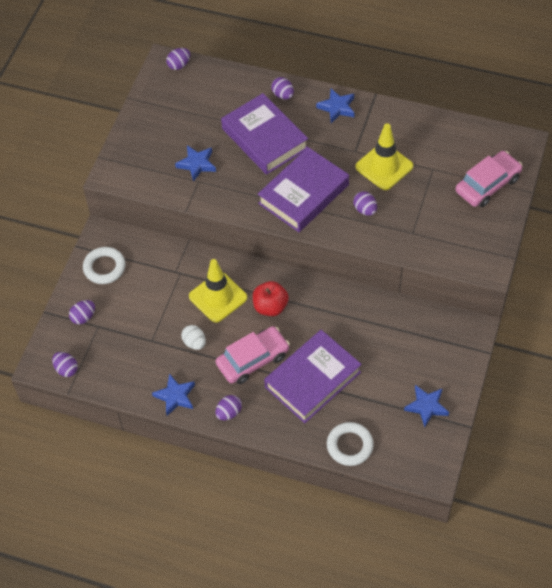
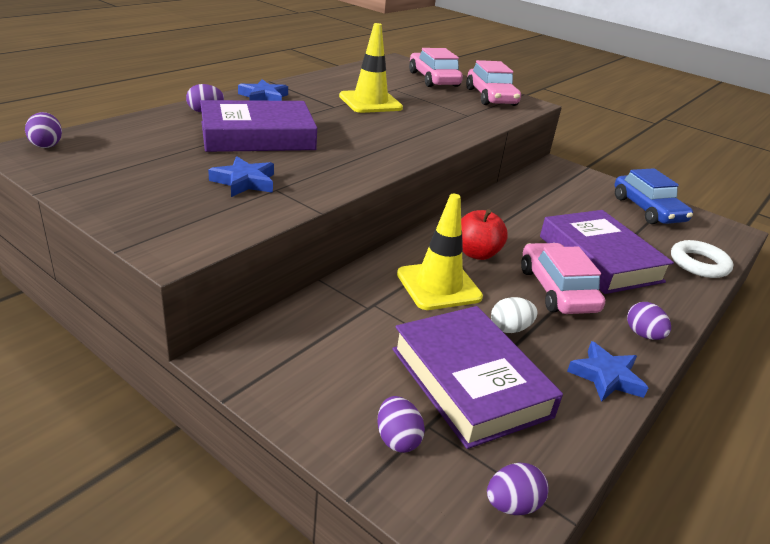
camera: 75 degrees left, 25 degrees down
(104, 267) = (304, 378): white ring -> none
(303, 194) = (368, 141): purple book -> purple book (469, 382)
(365, 210) = (420, 123): purple egg -> none
(426, 406) = (647, 209): blue star -> blue car
(476, 236) = (491, 97): none -> pink car

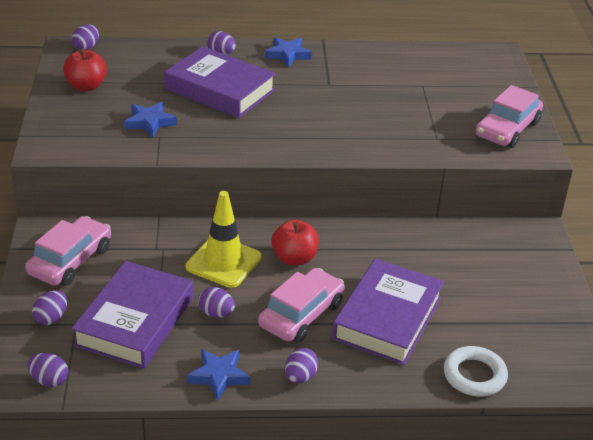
camera: 50 degrees right, 5 degrees up
(113, 177) = (86, 86): none -> red apple
(370, 102) = (369, 91): yellow traffic cone -> none
(433, 79) = (488, 88): pink car -> pink car (70, 261)
(510, 328) = (216, 313): white egg -> purple egg
(647, 209) = (539, 314): blue car -> none

